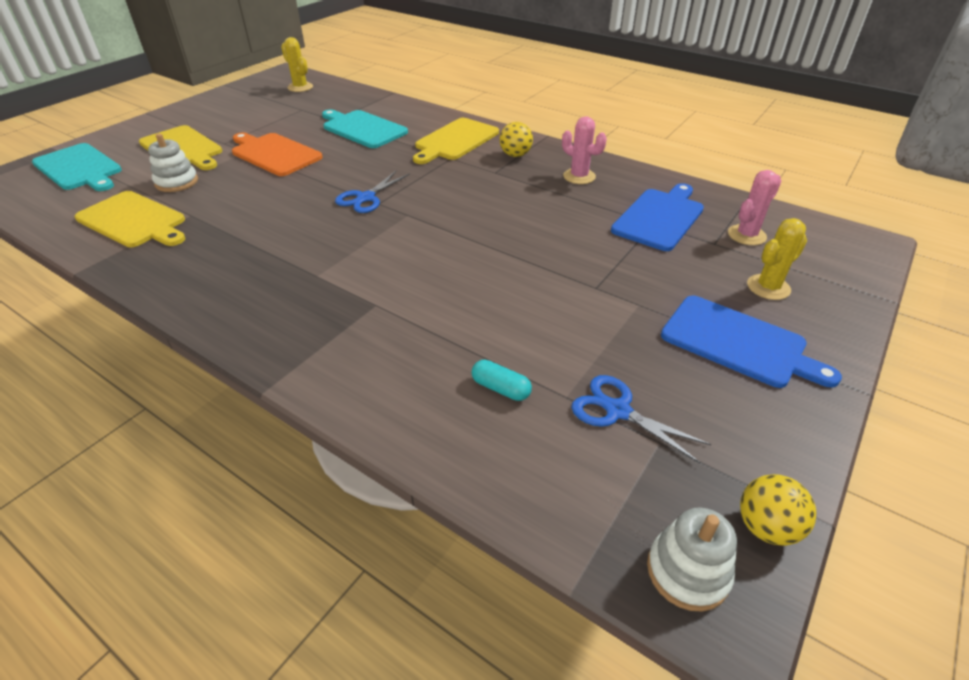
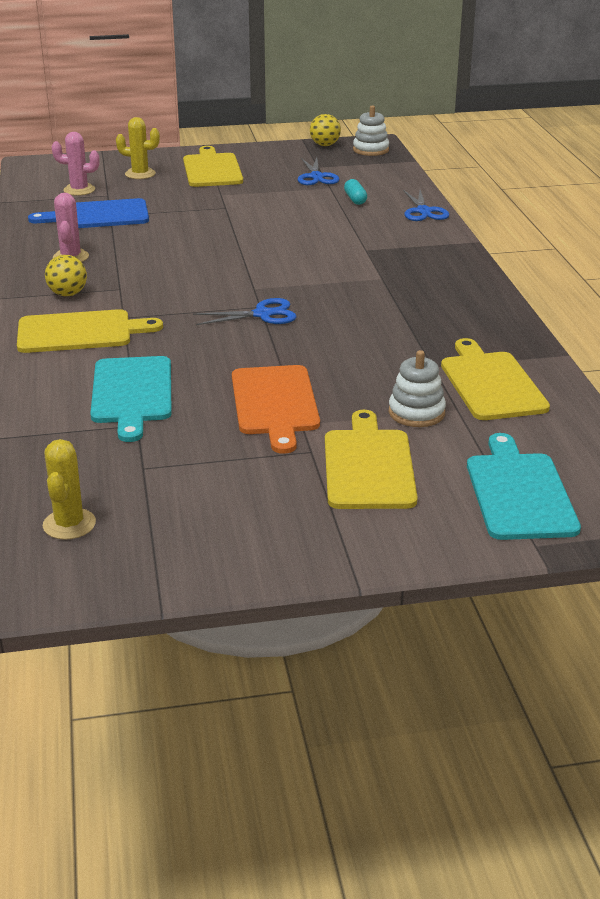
camera: 135 degrees left, 10 degrees down
(389, 416) = (423, 211): none -> blue scissors
(738, 343) = (212, 169): blue cutting board -> yellow cutting board

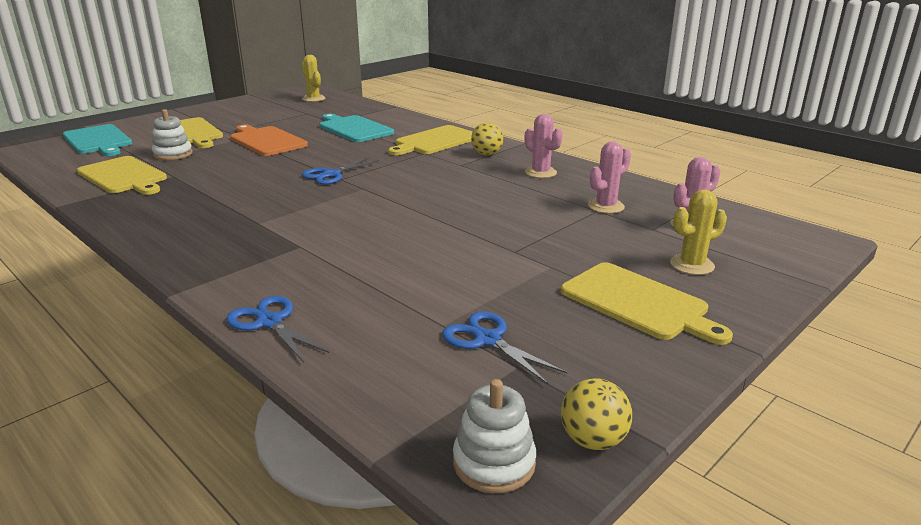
camera: 145 degrees right, 5 degrees down
(97, 215) = (606, 206): blue cutting board -> pink cactus
(355, 199) = (383, 313): turquoise capsule -> none

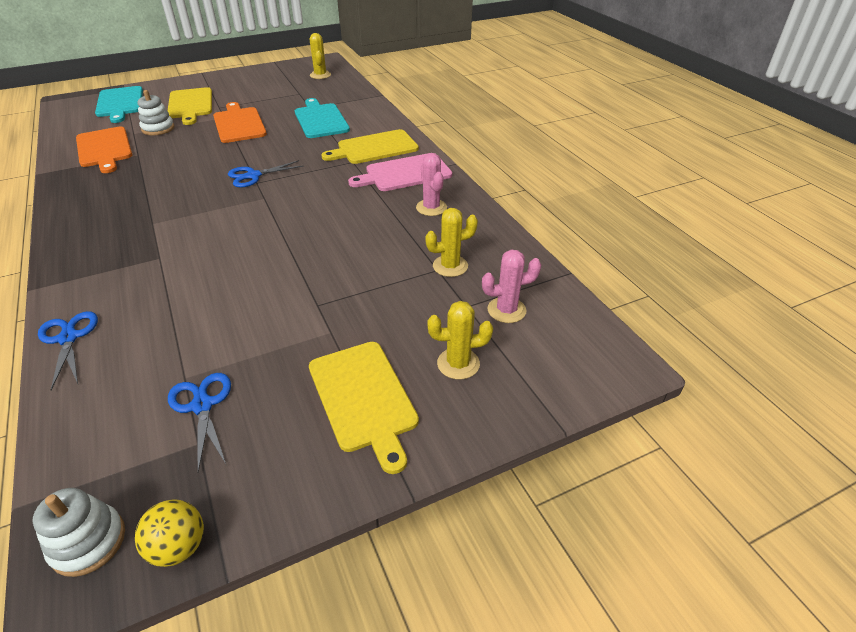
camera: 20 degrees right, 15 degrees up
(124, 176) = (104, 149): yellow cutting board -> orange cutting board
(487, 154) = (405, 173): yellow ball -> pink cutting board
(606, 206) = (450, 266): pink cactus -> yellow cactus

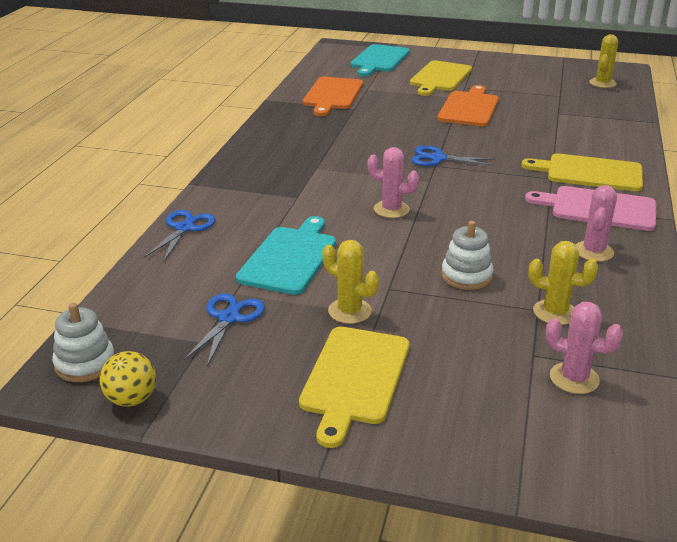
camera: 40 degrees right, 10 degrees down
(158, 128) = (391, 91): white stacking toy -> white stacking toy (466, 276)
(256, 235) = (391, 209): none -> pink cactus
(320, 120) = (557, 128): turquoise cutting board -> turquoise cutting board (290, 258)
(458, 364) = (470, 397): yellow cactus -> yellow cactus (349, 311)

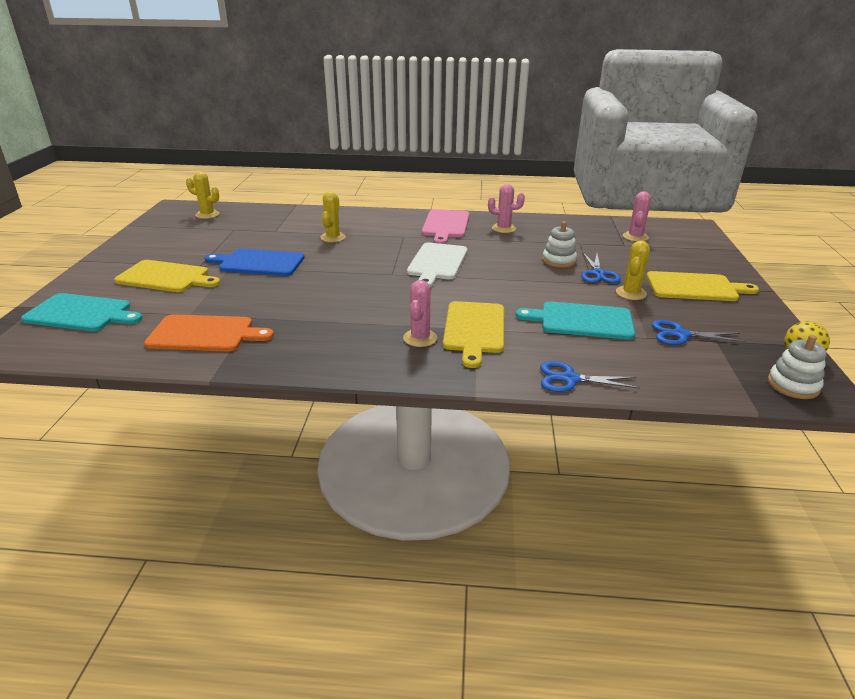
camera: 100 degrees left, 0 degrees up
(391, 209) = (480, 287): pink cactus -> pink cactus (420, 338)
(438, 158) = (378, 273): blue scissors -> blue scissors (598, 274)
(463, 191) = (437, 263): none -> white cutting board
(469, 108) = (258, 263): orange cutting board -> blue cutting board
(555, 312) = (579, 239): yellow cactus -> yellow cactus (333, 237)
(589, 173) = (391, 225): yellow cutting board -> yellow cutting board (474, 329)

